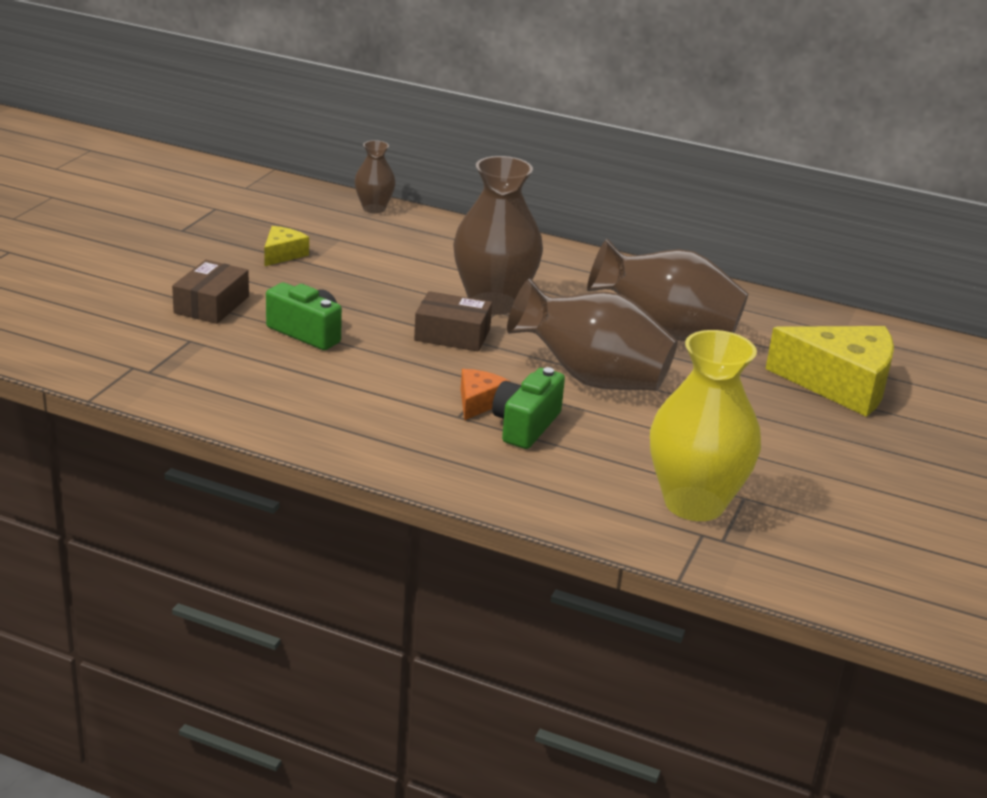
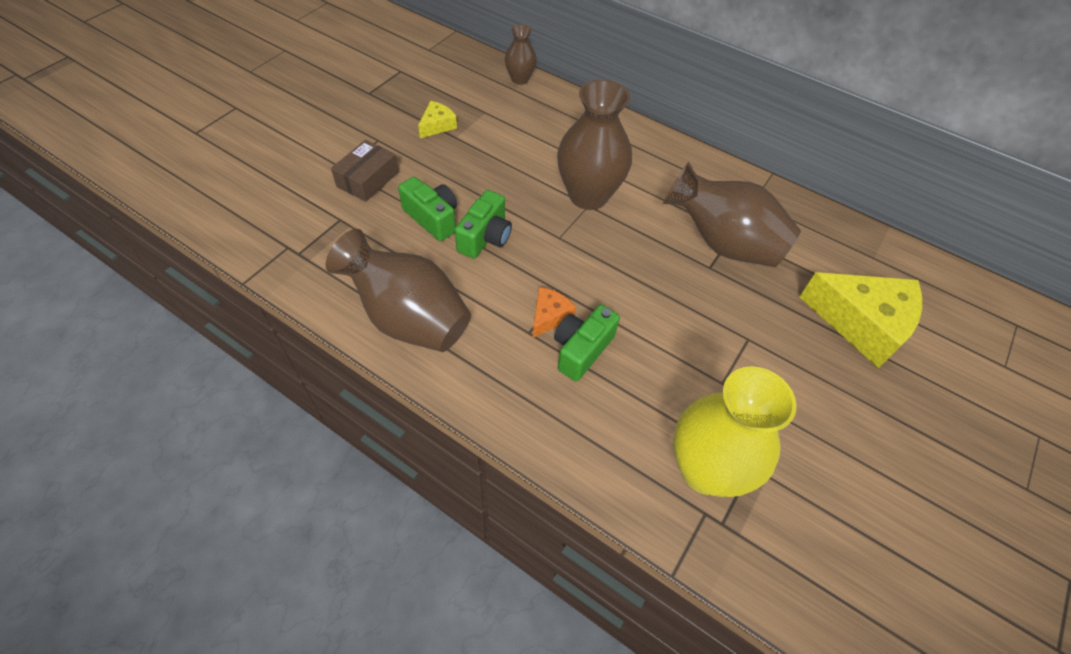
camera: 10 degrees right, 25 degrees up
(379, 344) = (485, 237): none -> green camera
(452, 335) = (546, 231): brown box -> none
(592, 379) = (649, 296): brown vase -> brown vase (408, 318)

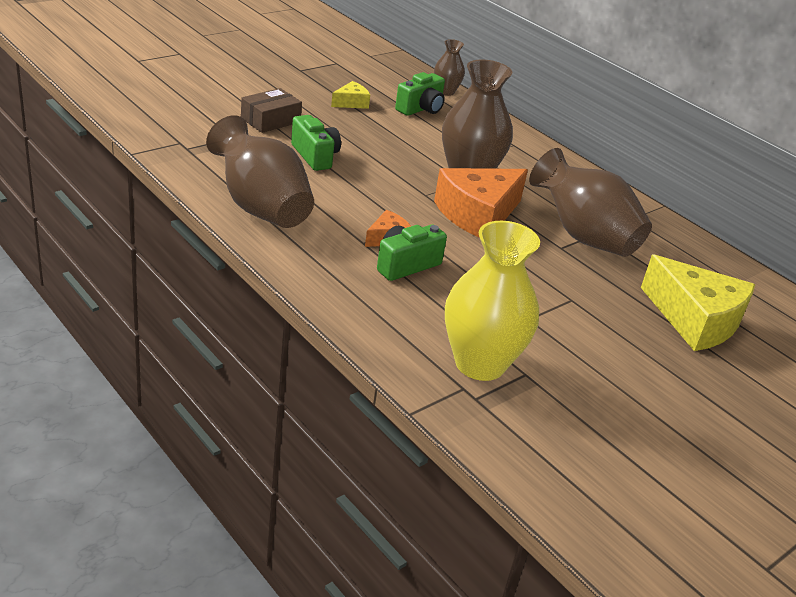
camera: 15 degrees right, 20 degrees down
(485, 237) = (356, 178): green camera -> green camera (421, 109)
(618, 248) = (477, 214): none -> orange cheese

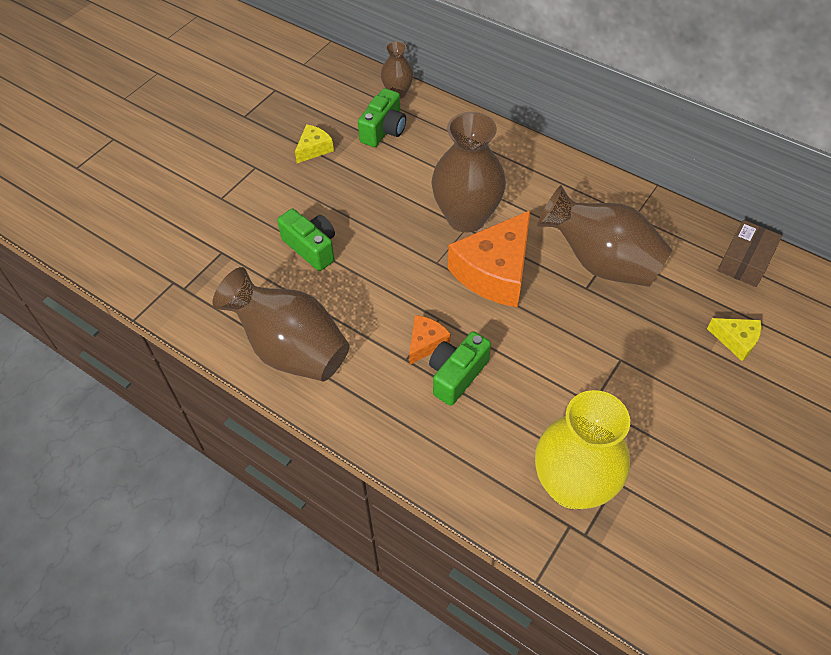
camera: 10 degrees left, 20 degrees up
(270, 120) = (247, 209): brown box -> brown box (745, 261)
(695, 320) = (736, 340): yellow cheese -> yellow cheese, size x0.48

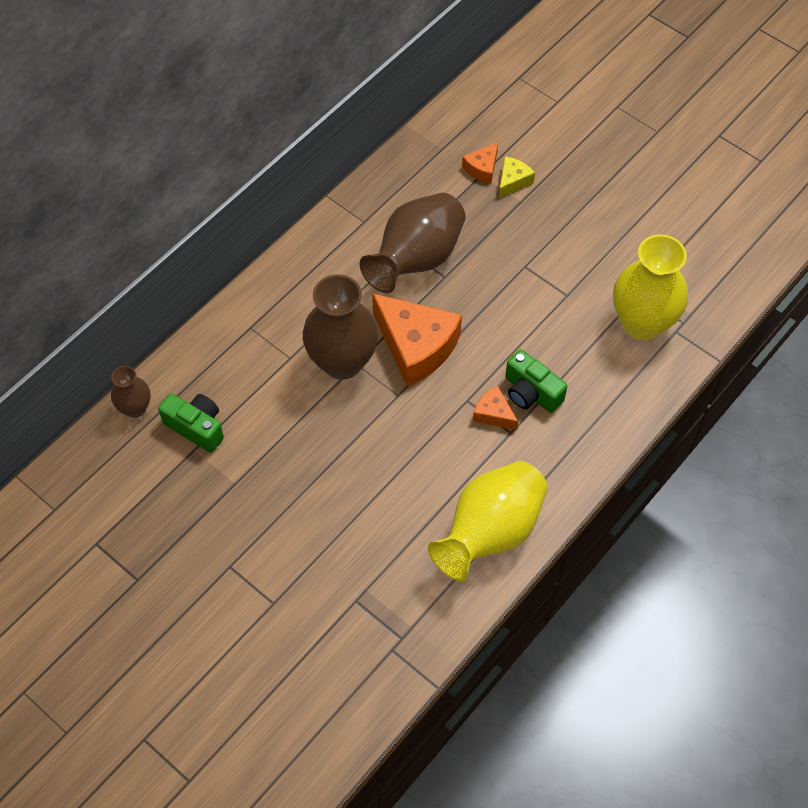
camera: 85 degrees left, 5 degrees up
(291, 349) = (490, 532): brown vase -> yellow vase
(311, 248) = (362, 509): green camera -> none
(314, 149) = (212, 502): yellow cheese -> none
(743, 310) = (482, 168): none -> orange cheese
(745, 261) = (429, 152): brown box -> none

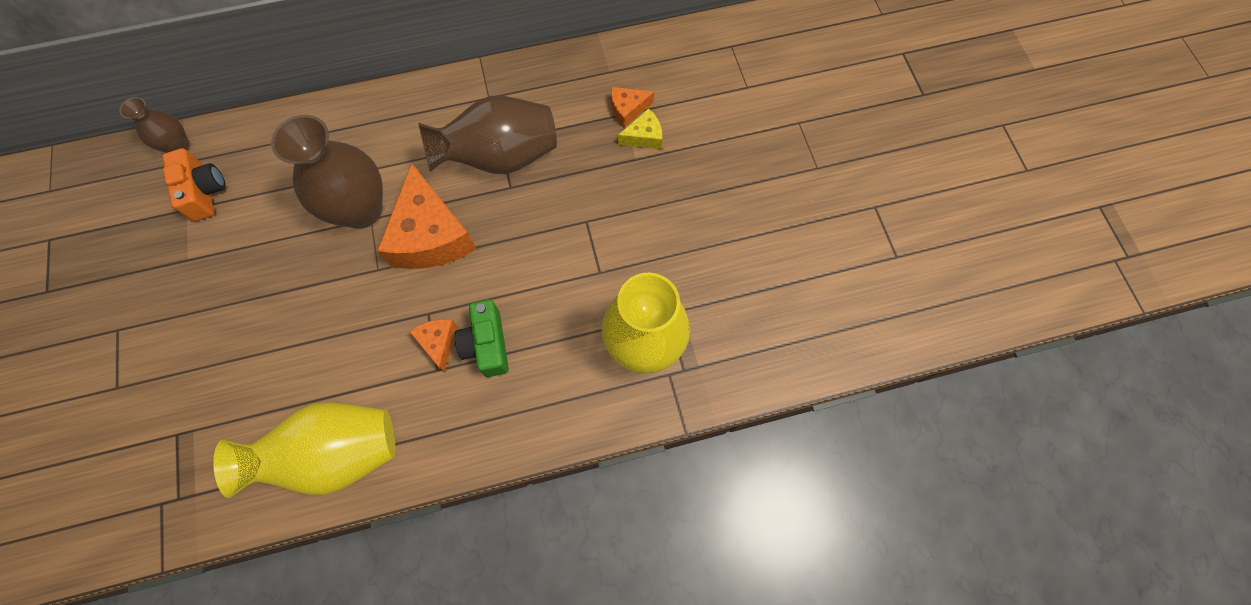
camera: 35 degrees right, 10 degrees up
(196, 427) = (205, 192): green camera -> orange camera

